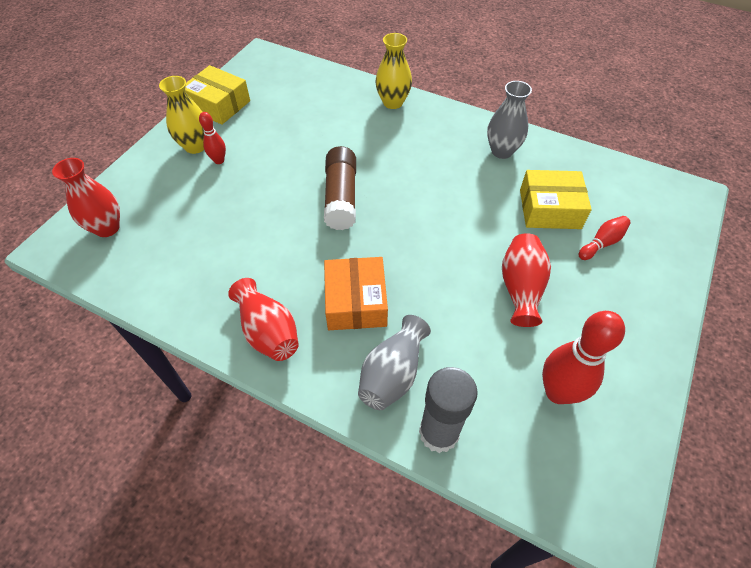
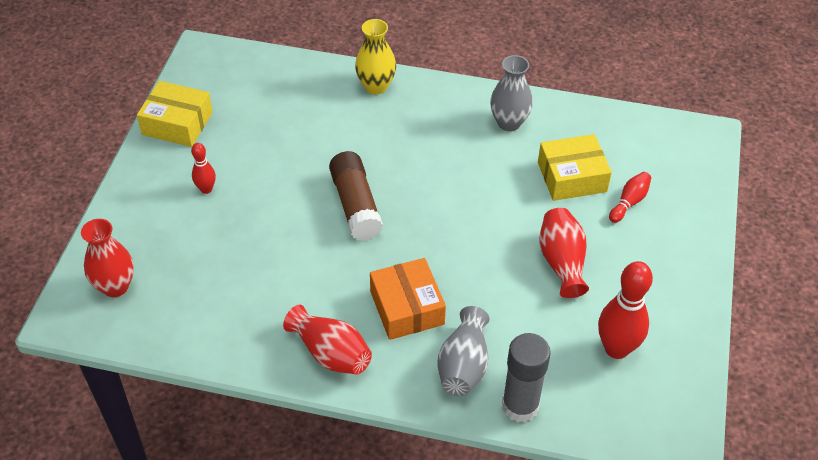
camera: 15 degrees left, 5 degrees down
(195, 146) = (172, 178): yellow vase -> none

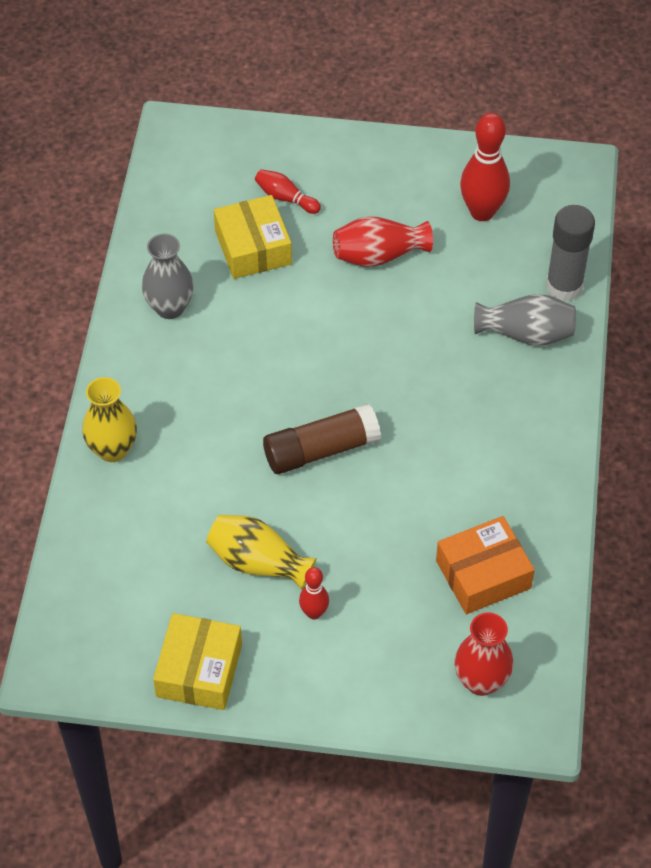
camera: 95 degrees left, 5 degrees up
(258, 160) = (258, 563): none -> yellow vase
(331, 353) = (534, 450): red vase -> none
(407, 307) = (462, 387): orange box -> orange box (483, 574)

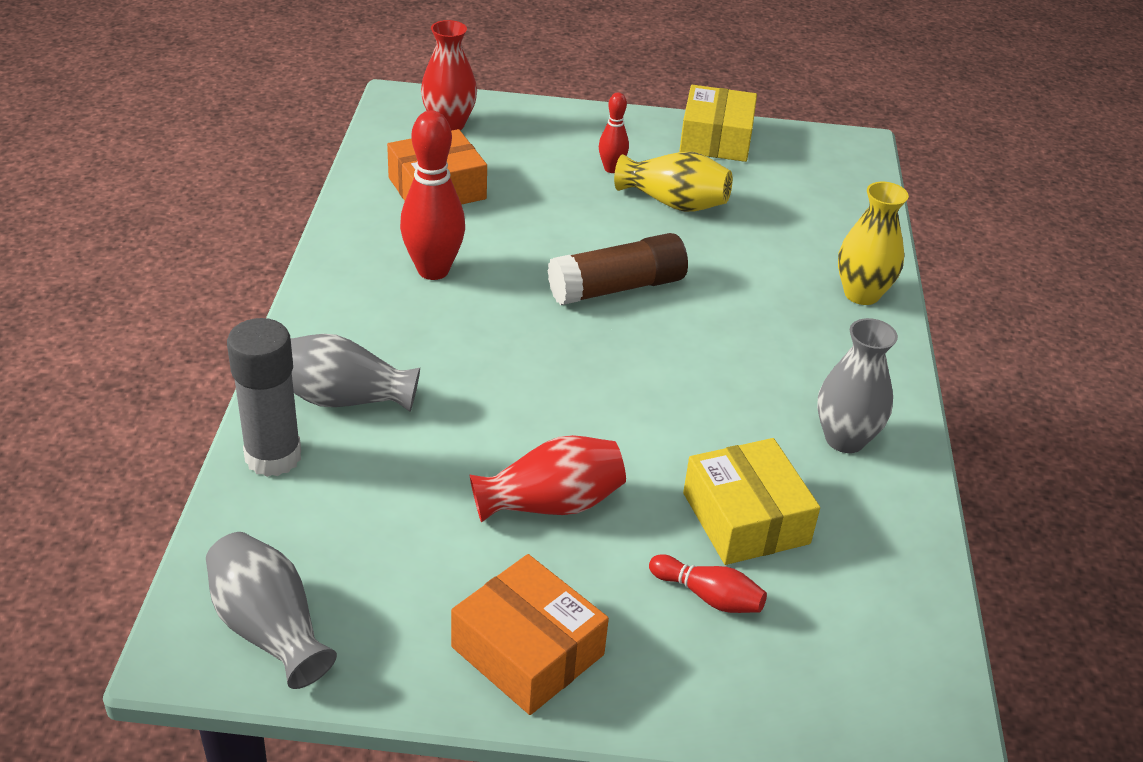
camera: 175 degrees right, 15 degrees down
(393, 167) = (528, 650): none -> orange box
(482, 212) = (380, 569): red bowling pin -> red bowling pin (433, 270)
(539, 178) = (269, 629): none -> grey vase

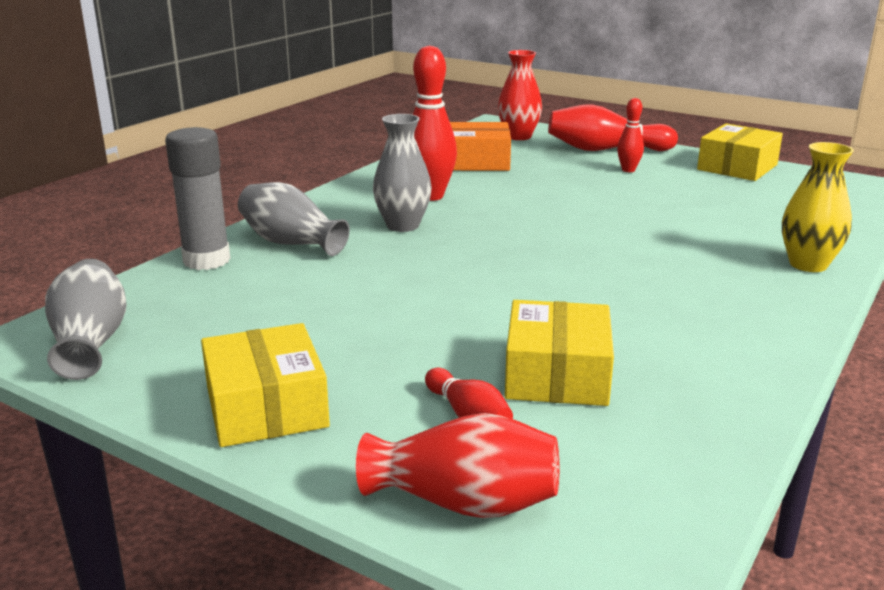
camera: 30 degrees right, 15 degrees down
(528, 650) = (266, 407): orange box -> yellow box
(551, 504) = (386, 327): red vase -> red vase (464, 503)
(563, 133) = (605, 150): none -> red bowling pin
(617, 288) = (571, 226): brown glue stick -> none
(674, 203) = (666, 192): yellow vase -> none
(845, 439) = (710, 347): grey vase -> grey vase (403, 225)

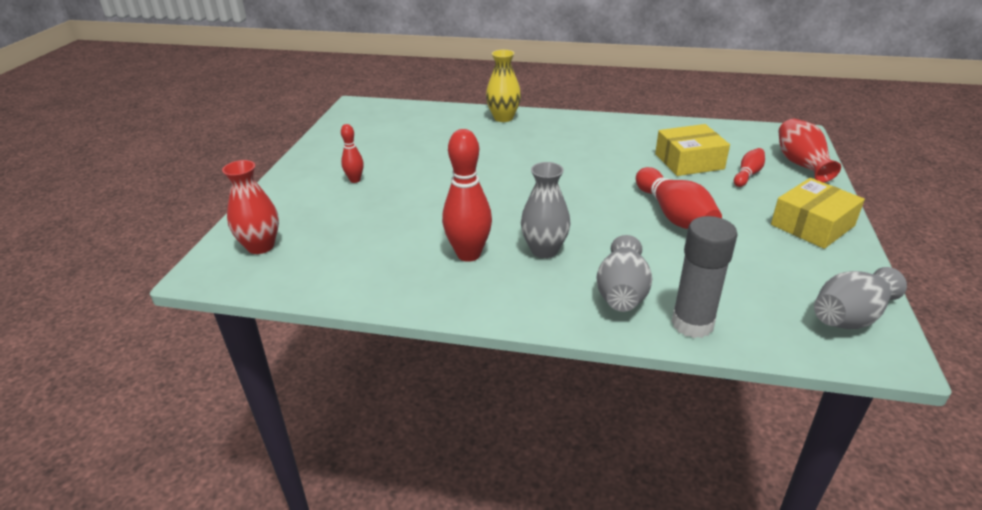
camera: 110 degrees left, 10 degrees up
(477, 161) = (357, 252): orange box -> none
(605, 150) = (298, 196): red bowling pin -> red bowling pin (674, 215)
(737, 167) = (332, 143): yellow box -> none

